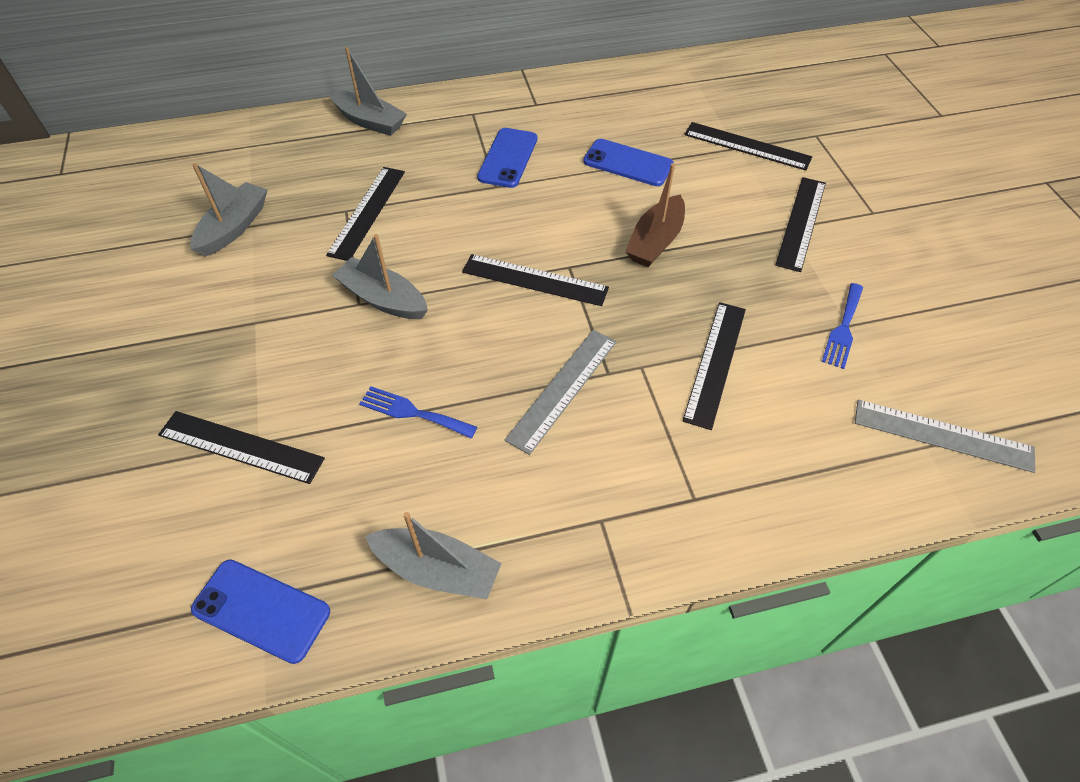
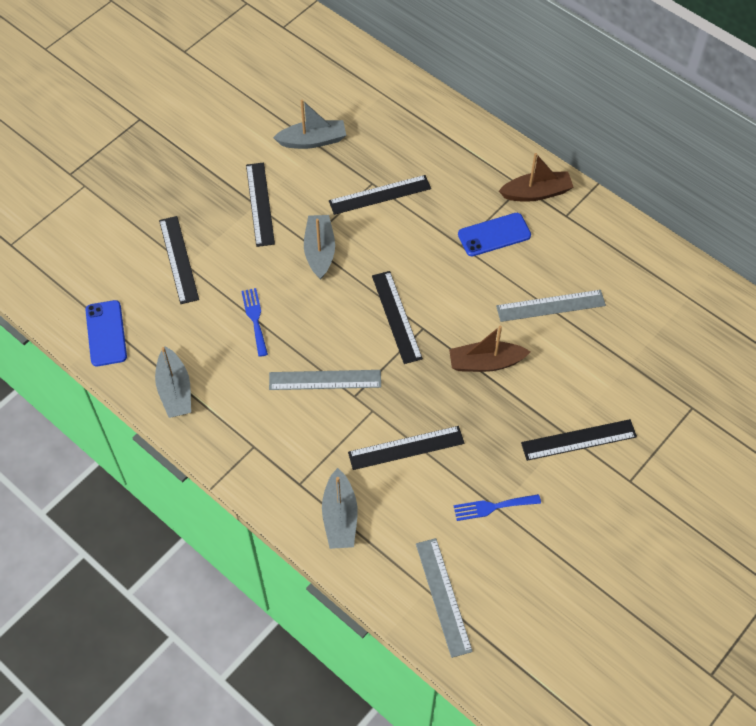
camera: 55 degrees right, 5 degrees up
(370, 121) = (461, 137): grey boat -> grey boat (340, 517)
(490, 108) = (536, 193): none -> brown boat
(628, 163) = (550, 306): blue phone -> grey ruler
(747, 146) = (636, 368): black ruler -> black ruler (260, 204)

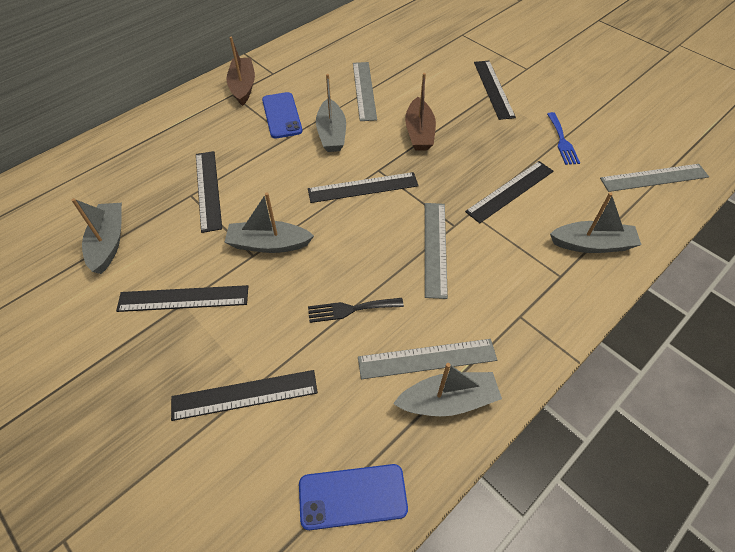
camera: 85 degrees left, 5 degrees down
(210, 375) = (427, 359): none -> grey ruler
(255, 319) = (350, 309): blue fork -> black fork
(406, 448) = (510, 191): black ruler -> black ruler turned 60 degrees clockwise
(471, 282) = (331, 134): none -> grey boat

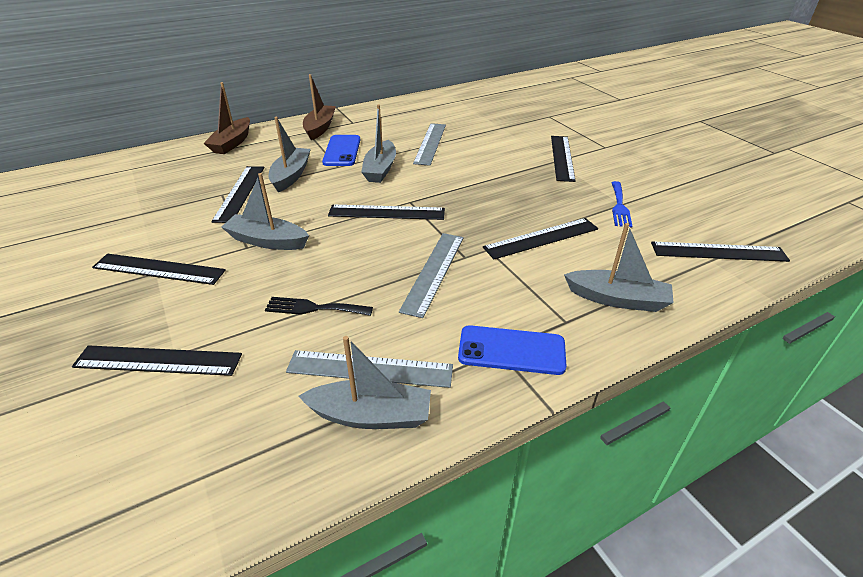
camera: 15 degrees right, 15 degrees down
(108, 242) = (126, 216): grey boat -> grey boat (291, 176)
(352, 496) = (204, 488): blue phone -> blue phone (511, 350)
(419, 132) = (467, 180): brown boat -> brown boat (232, 143)
(654, 178) = (718, 252): grey ruler -> black ruler

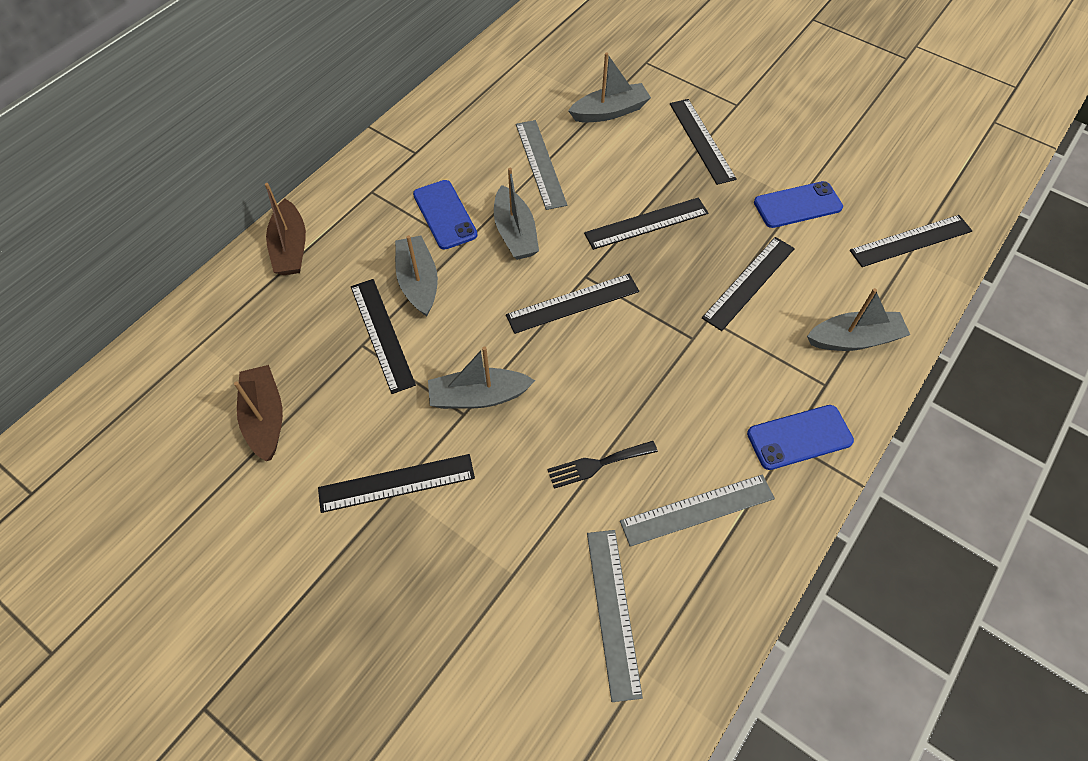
camera: 25 degrees left, 20 degrees up
(158, 360) = (504, 587): black ruler -> black ruler (646, 223)
(320, 128) = (382, 178): brown boat -> brown boat (265, 418)
(371, 415) = (730, 555): grey boat -> grey boat (610, 112)
(433, 272) = (677, 371): grey ruler -> grey ruler (613, 611)
(619, 206) = (797, 205): blue fork -> blue phone

